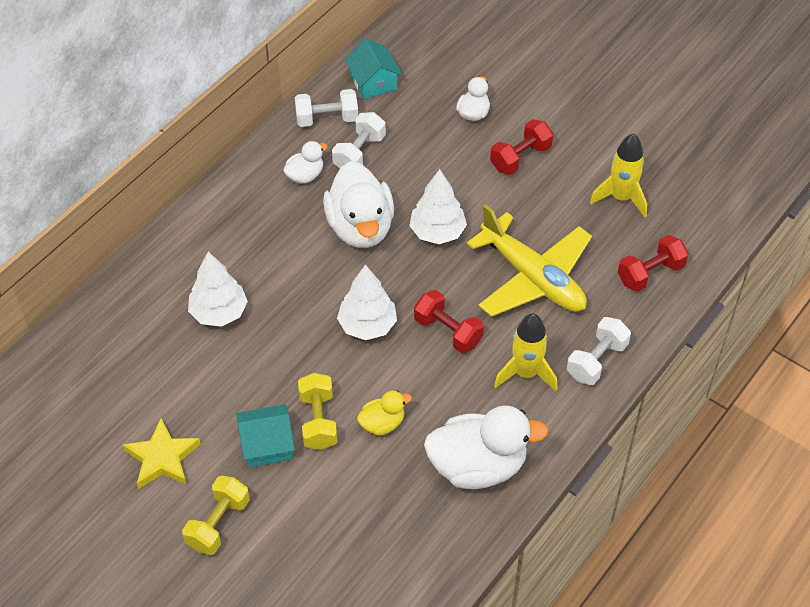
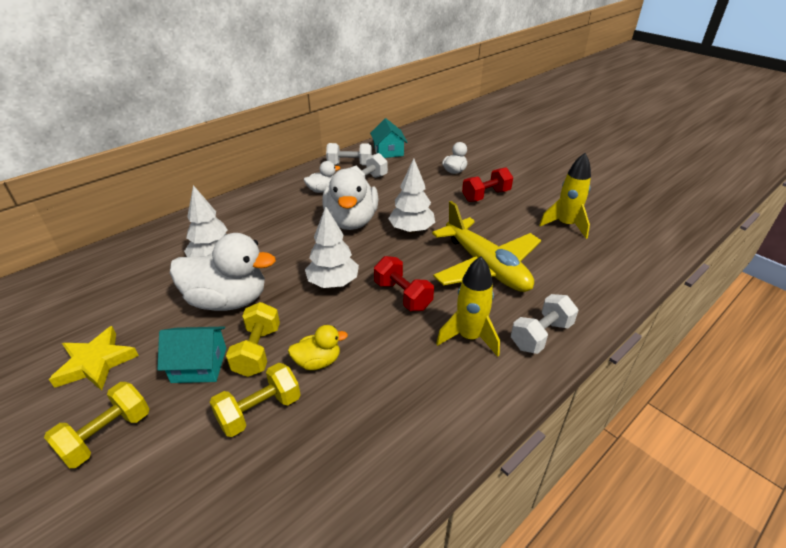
camera: 10 degrees right, 15 degrees down
(346, 481) = (260, 411): none -> yellow dumbbell
(478, 466) = (403, 417): white duck -> white duck (228, 300)
(650, 273) = (592, 275): red dumbbell -> none

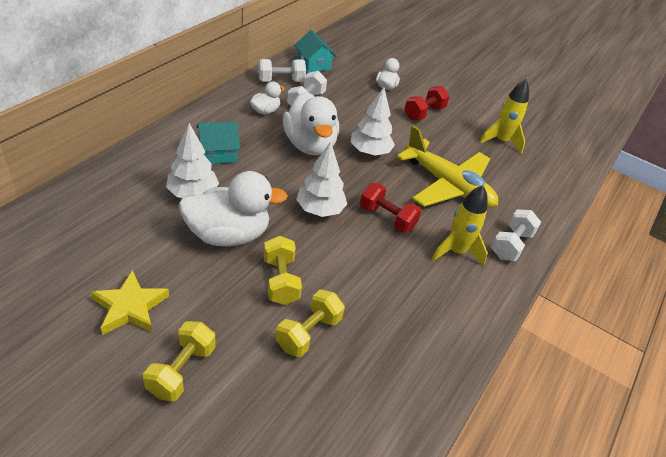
camera: 20 degrees left, 5 degrees up
(199, 365) = (233, 299): turquoise house -> turquoise house (218, 153)
(318, 362) = (339, 285): yellow duck -> none

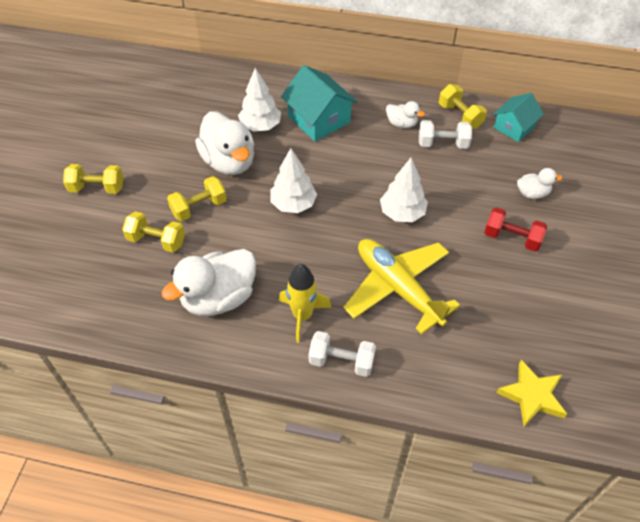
camera: 75 degrees right, 10 degrees up
(130, 307) = (136, 143): yellow star -> yellow star (532, 396)
(218, 153) = (319, 119): turquoise house -> turquoise house, size x1.52
(281, 81) = (460, 116): white dumbbell -> yellow dumbbell
(310, 145) = (377, 169): white duck -> white duck (219, 298)
(387, 218) = (314, 252): red dumbbell -> none
(448, 185) = (398, 288): yellow plane -> yellow plane turned 120 degrees clockwise
(501, 141) = (522, 322): yellow rocket -> none

